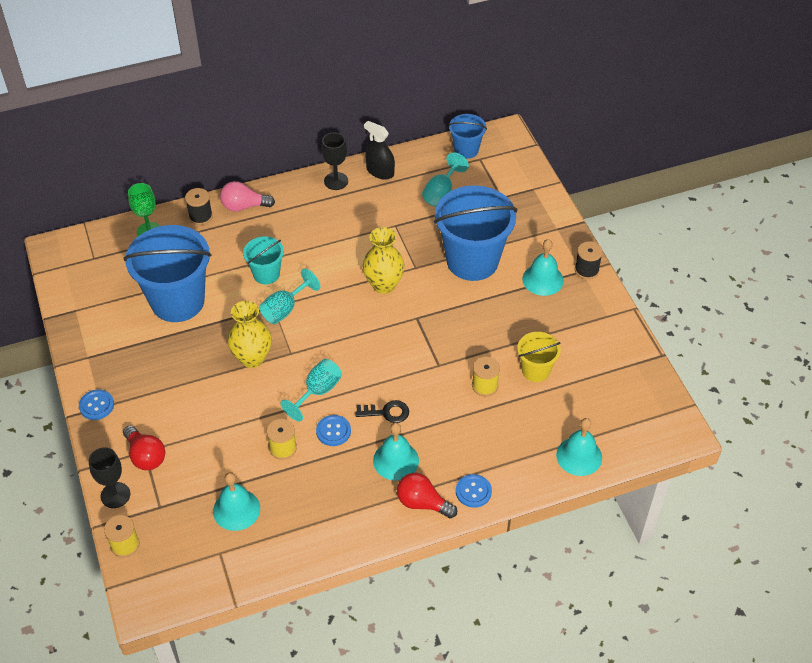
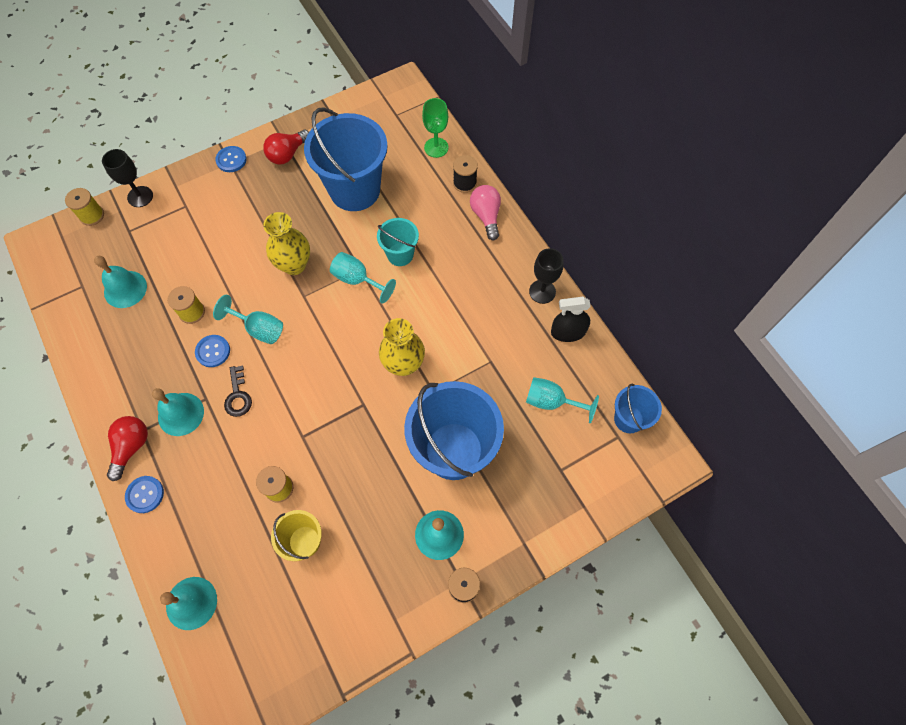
camera: 80 degrees right, 15 degrees up
(145, 456) = (180, 208): red light bulb -> red light bulb (287, 154)
(380, 171) = (568, 332): black spray bottle -> black spray bottle turned 120 degrees counterclockwise

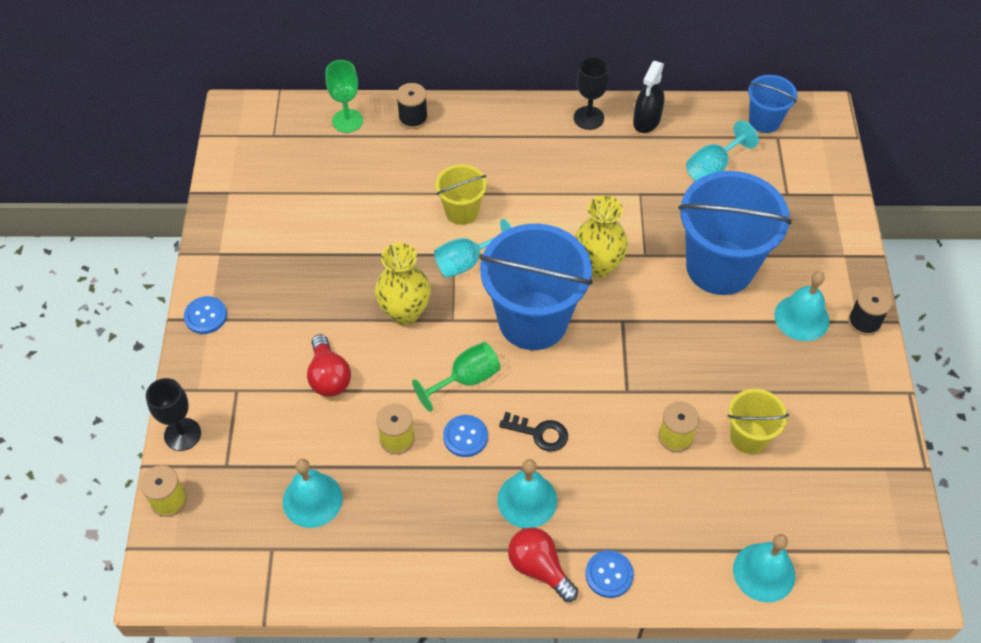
camera: 60 degrees left, 10 degrees down
(259, 329) = (466, 379): turquoise goblet -> green goblet
(287, 154) = (244, 257): red light bulb -> red light bulb (329, 376)
(355, 190) = (346, 215): blue bucket -> blue bucket (533, 320)
(400, 254) = (461, 211): turquoise bucket -> yellow bucket
(486, 216) = (468, 120): pink light bulb -> none

